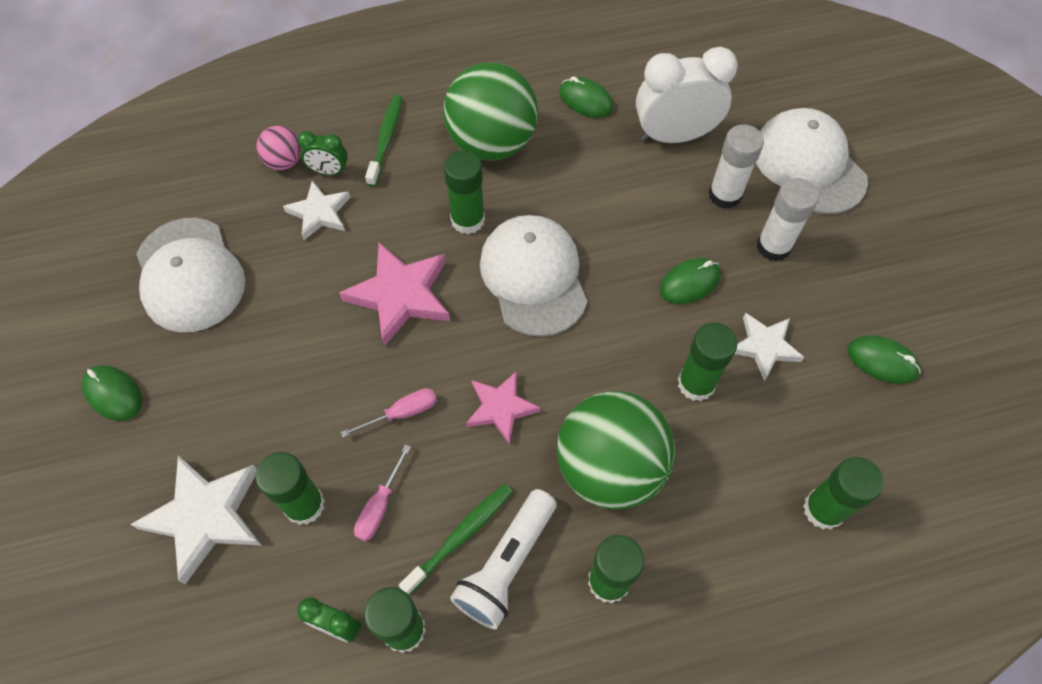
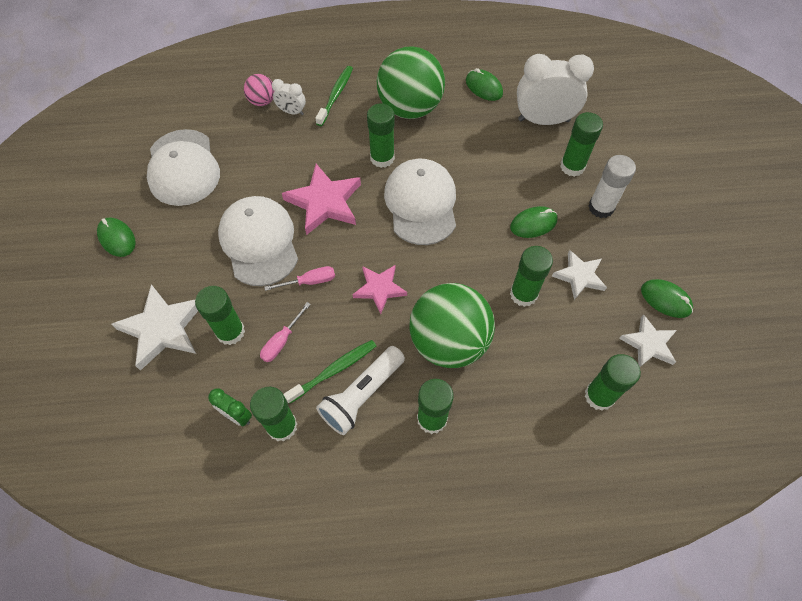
camera: 10 degrees right, 0 degrees up
(319, 213) = (279, 139): white star -> white star (648, 344)
(329, 171) = (292, 112): green clock -> white clock
(725, 195) = (572, 166): white glue stick -> green glue stick
(808, 165) = (639, 154): white cap -> white cap (259, 242)

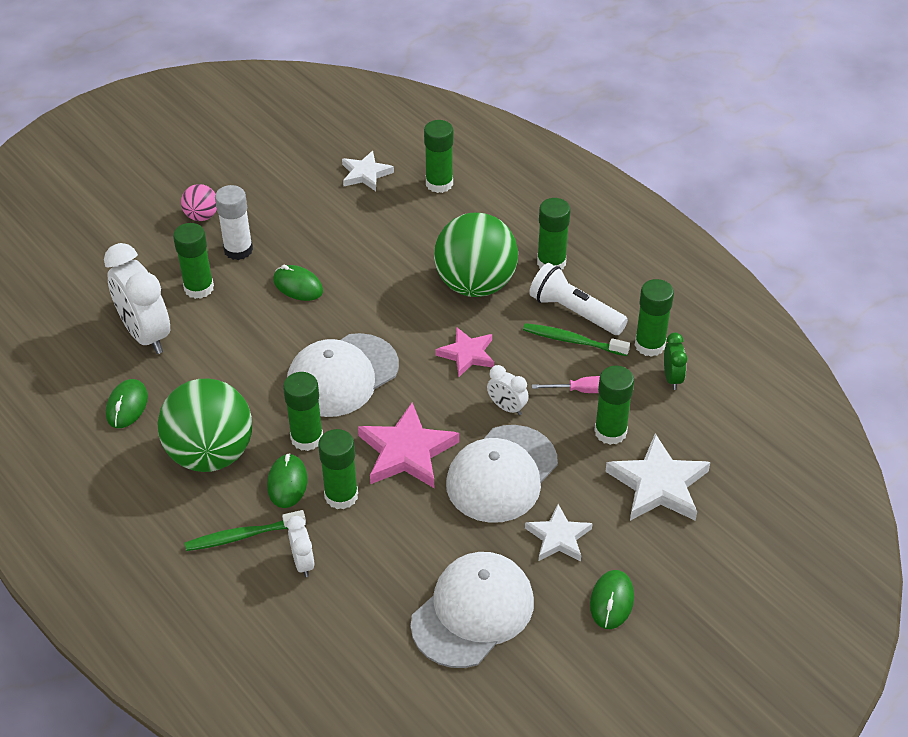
camera: 125 degrees left, 15 degrees down
(262, 101) = (309, 605): pink ball -> pink ball (202, 216)
(309, 281) = (507, 407): pink screwdriver -> white clock
(362, 395) = (575, 312): white flashlight -> white flashlight turned 150 degrees counterclockwise
(523, 294) = (384, 260): green glue stick -> green glue stick (341, 496)
(579, 276) = (333, 235): white star -> white star (558, 537)
(665, 299) = (311, 178): green mouse -> green mouse (287, 483)

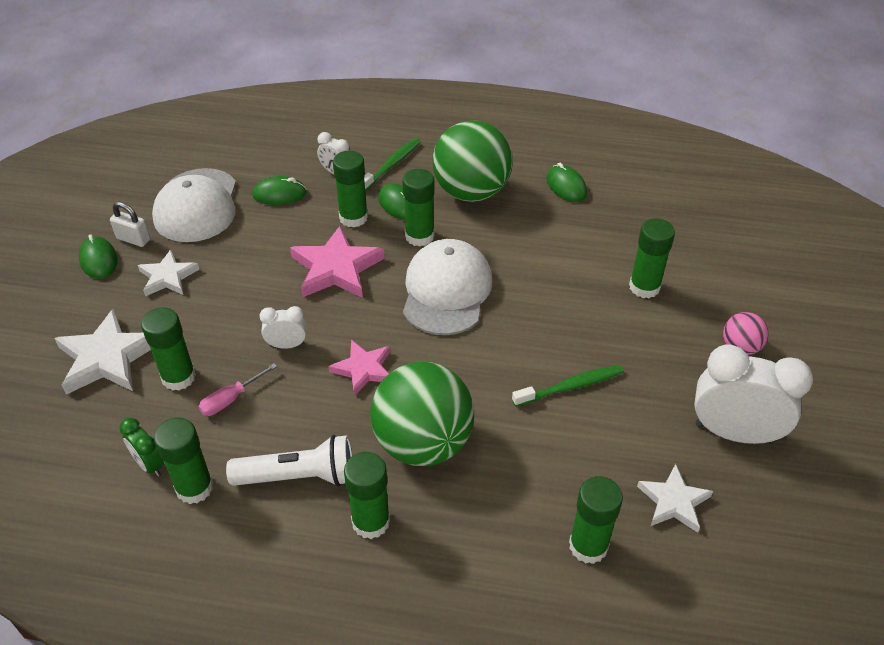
camera: 140 degrees right, 0 degrees up
(145, 335) = (626, 232): white clock -> white clock (734, 433)
(238, 250) = (665, 337): white glue stick -> none
(298, 286) = (573, 338): green mouse -> green mouse (279, 194)
(501, 474) = (247, 294): white cap -> none
(563, 607) = (133, 239): none -> white padlock
(572, 341) = (277, 443): green toothbrush -> green toothbrush (571, 386)

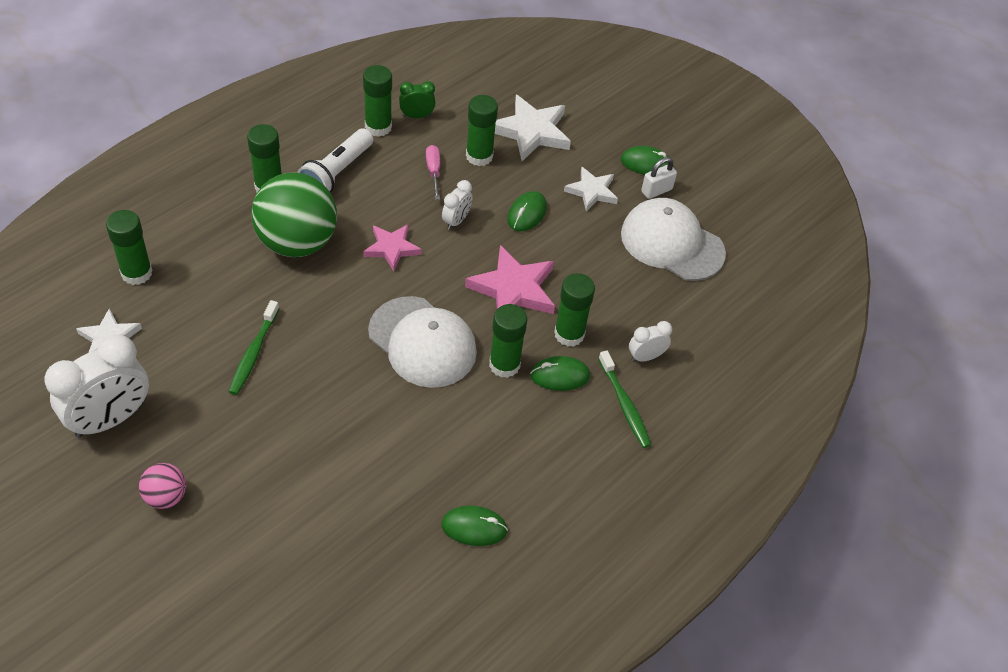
camera: 120 degrees right, 5 degrees up
(279, 194) = (645, 302): green mouse -> green mouse (527, 213)
(471, 192) = (532, 441): green ball -> none
(644, 287) = (293, 483): green glue stick -> none

